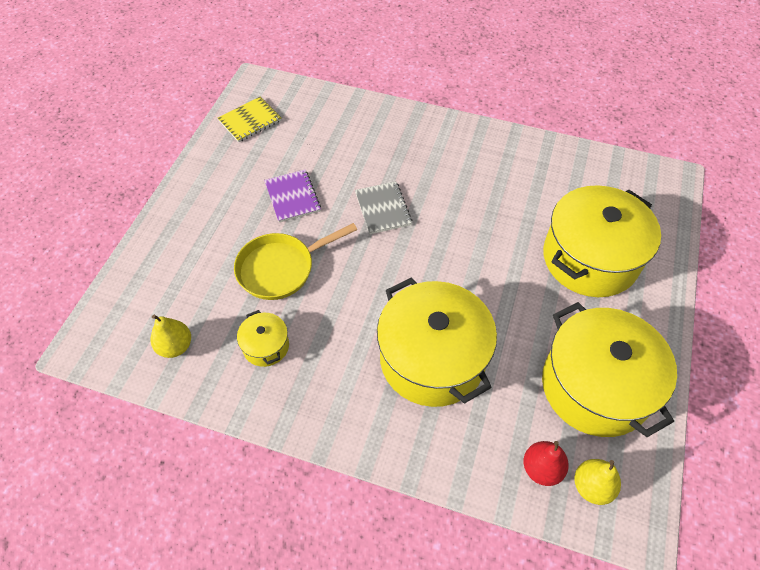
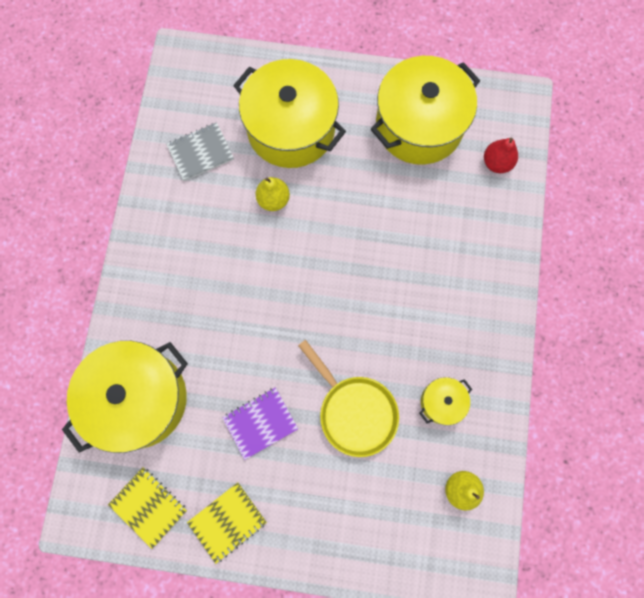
camera: 100 degrees left, 20 degrees up
(219, 166) = (227, 521): none -> yellow notebook
(383, 209) = (262, 324): grey notebook -> grey notebook (200, 152)
(432, 359) = (422, 254): yellow pot -> yellow pot (139, 399)
(591, 486) = (501, 128): yellow pear -> yellow pear (273, 200)

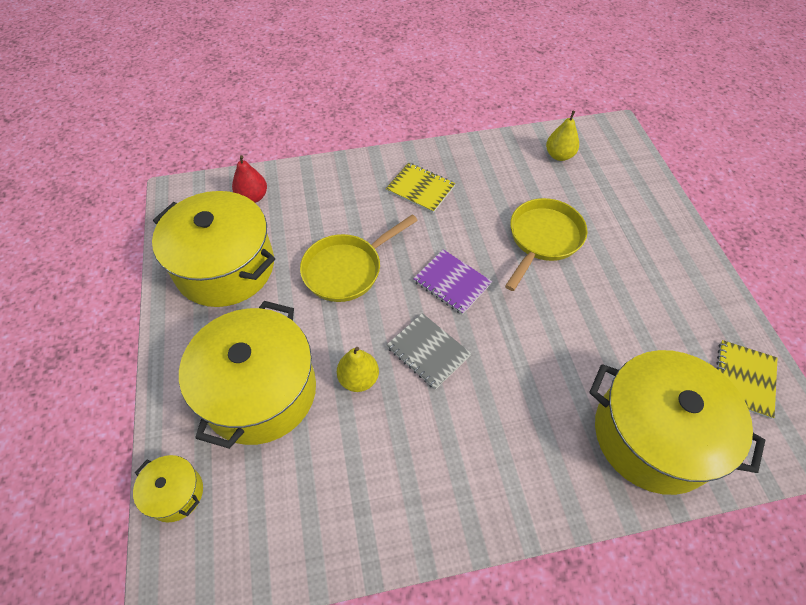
camera: 110 degrees left, 20 degrees down
(200, 152) = (323, 490): grey notebook -> grey notebook (428, 351)
(227, 521) = (703, 305): yellow notebook -> yellow notebook (420, 189)
(260, 423) = (600, 308): purple notebook -> purple notebook (452, 283)
(382, 221) = (346, 269): none -> yellow pan
(442, 402) = (498, 182): yellow pot -> yellow pot (175, 493)

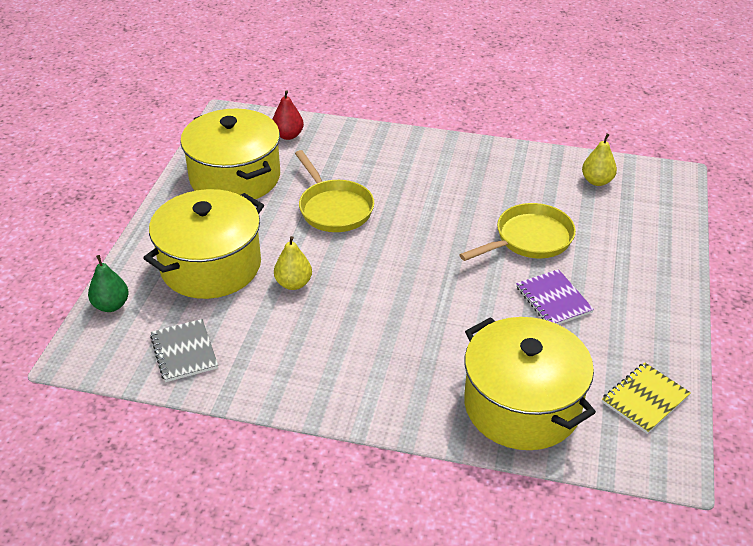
camera: 25 degrees right, 15 degrees down
(175, 493) = (111, 305): yellow pot -> green pear
(346, 269) = (334, 208): yellow pan -> yellow pan turned 105 degrees counterclockwise
(420, 189) = (440, 170): yellow notebook -> none
(428, 351) = (364, 285): grey notebook -> grey notebook (184, 352)
(452, 283) = (419, 245): purple notebook -> purple notebook (553, 300)

